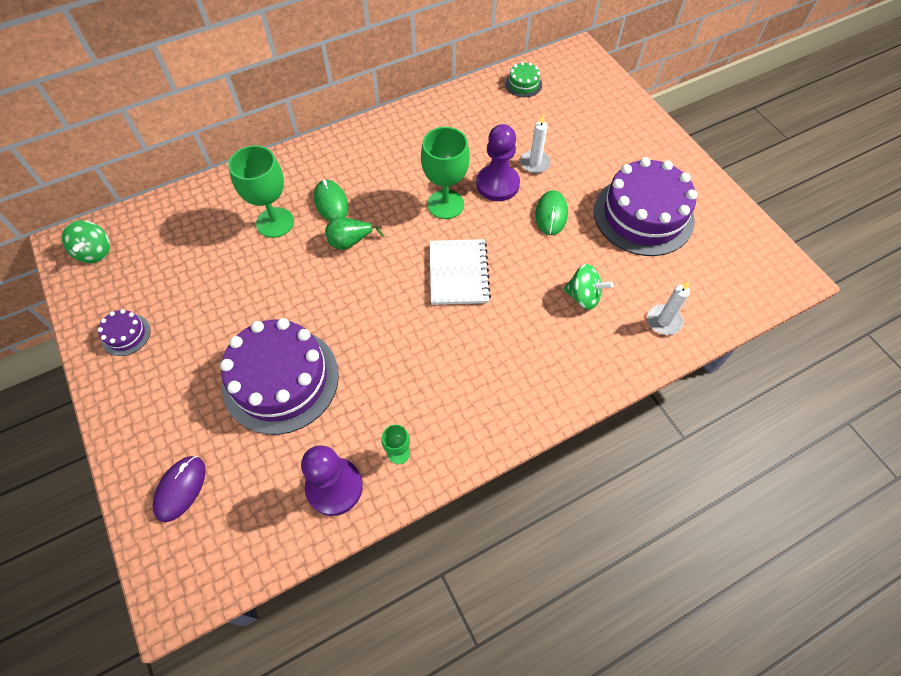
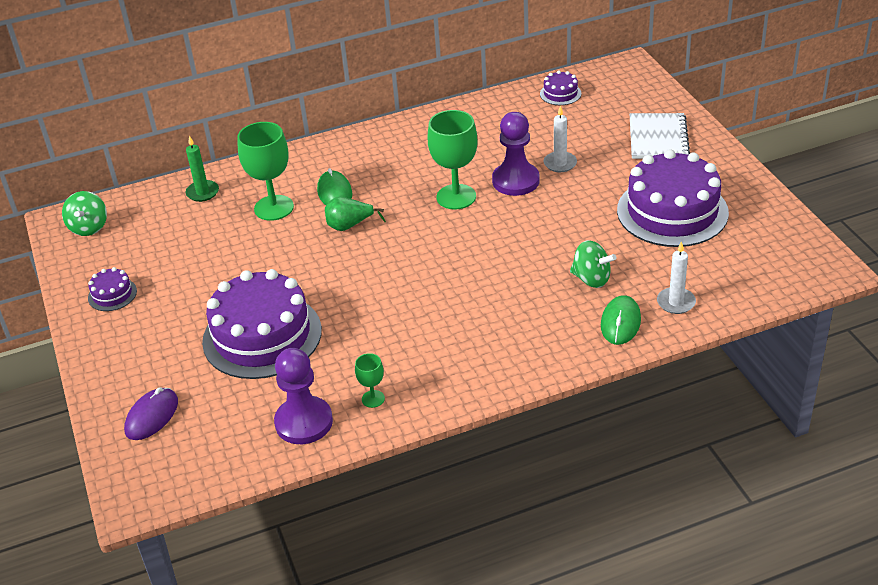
camera: 10 degrees right, 20 degrees down
(204, 206) = (202, 192): none -> green candle
(458, 273) = (460, 255): white notebook -> white notebook (658, 138)
(523, 84) = (560, 93): green cake -> purple cake
(551, 214) = (570, 208): green mouse -> green mouse (620, 322)

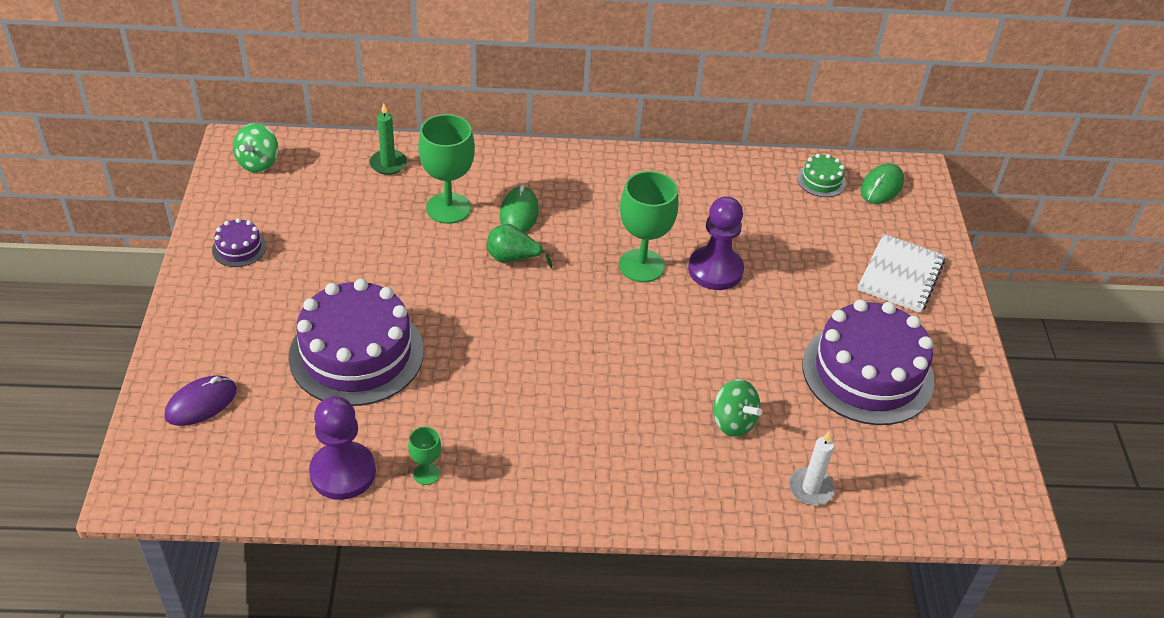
camera: 15 degrees right, 5 degrees up
(560, 93) = (821, 181): purple cake -> green cake
(560, 163) = (775, 267): white candle -> none
(620, 322) = (736, 489): green mouse -> green mouse (881, 186)

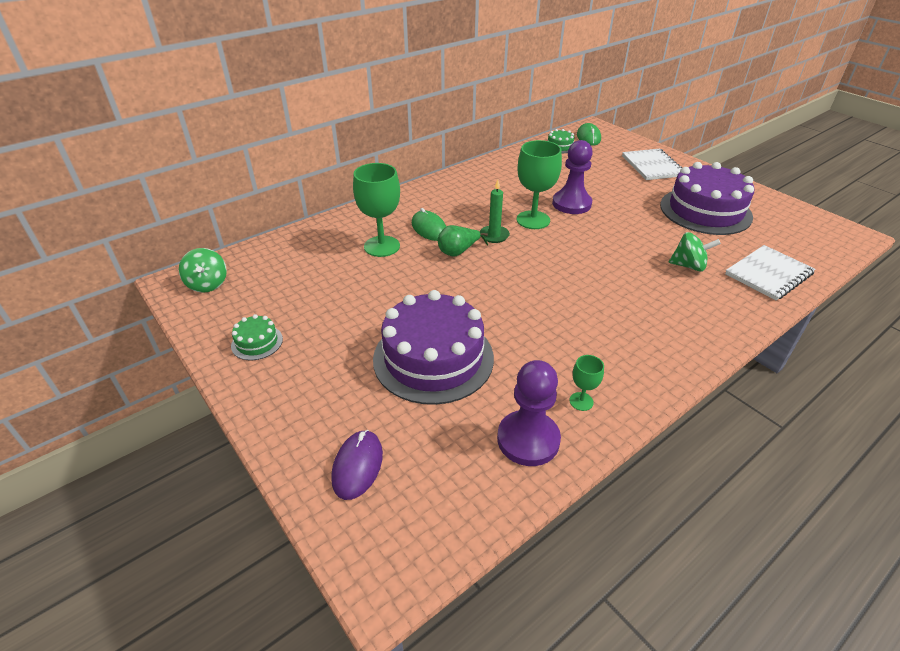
camera: 35 degrees left, 5 degrees down
(239, 248) = (257, 342): purple cake -> green cake
(388, 164) = (309, 242): green candle -> green candle (494, 235)
(810, 488) = (768, 274): white candle -> white notebook

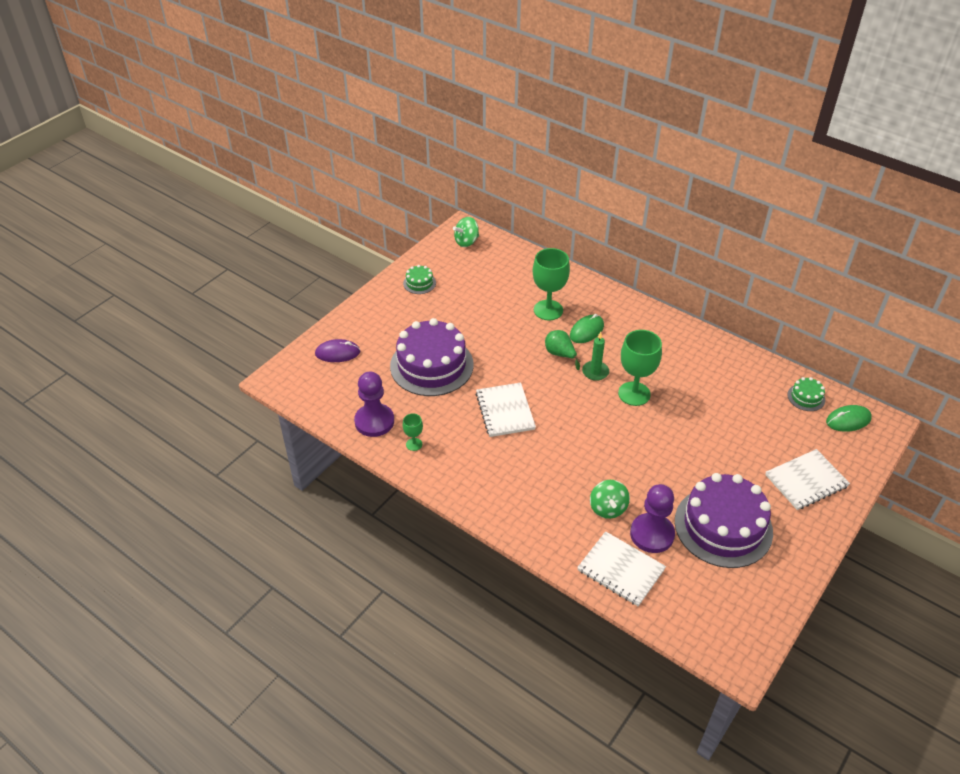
camera: 75 degrees right, 5 degrees up
(537, 308) = (505, 411): none -> white notebook
(571, 204) = (679, 418): purple pawn -> purple pawn (652, 534)

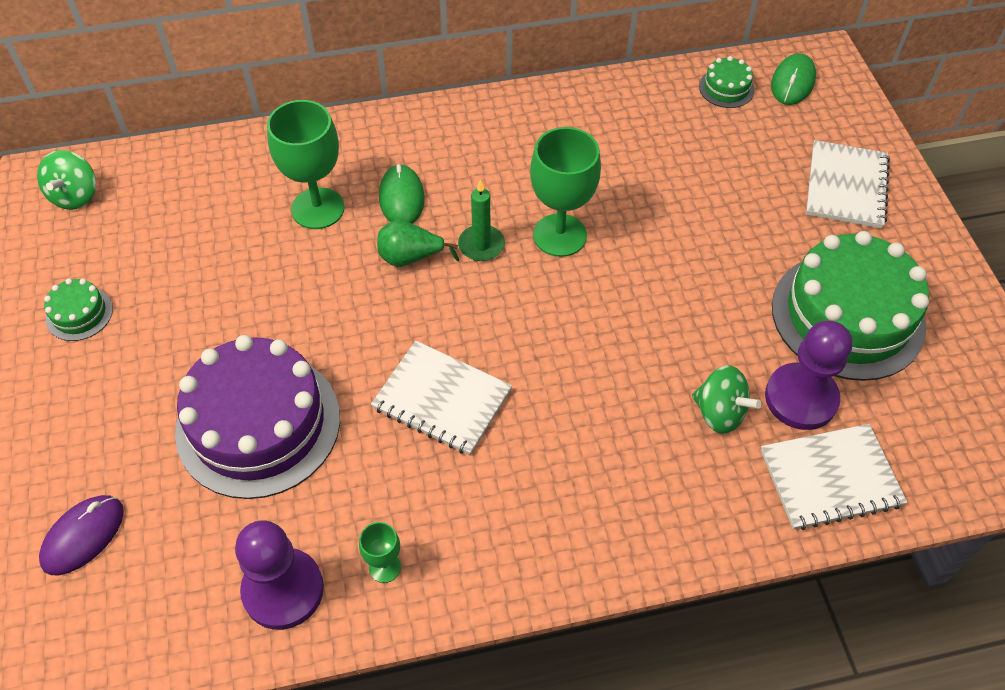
camera: 50 degrees left, 10 degrees up
(723, 526) = (847, 316): purple cake -> green cake

